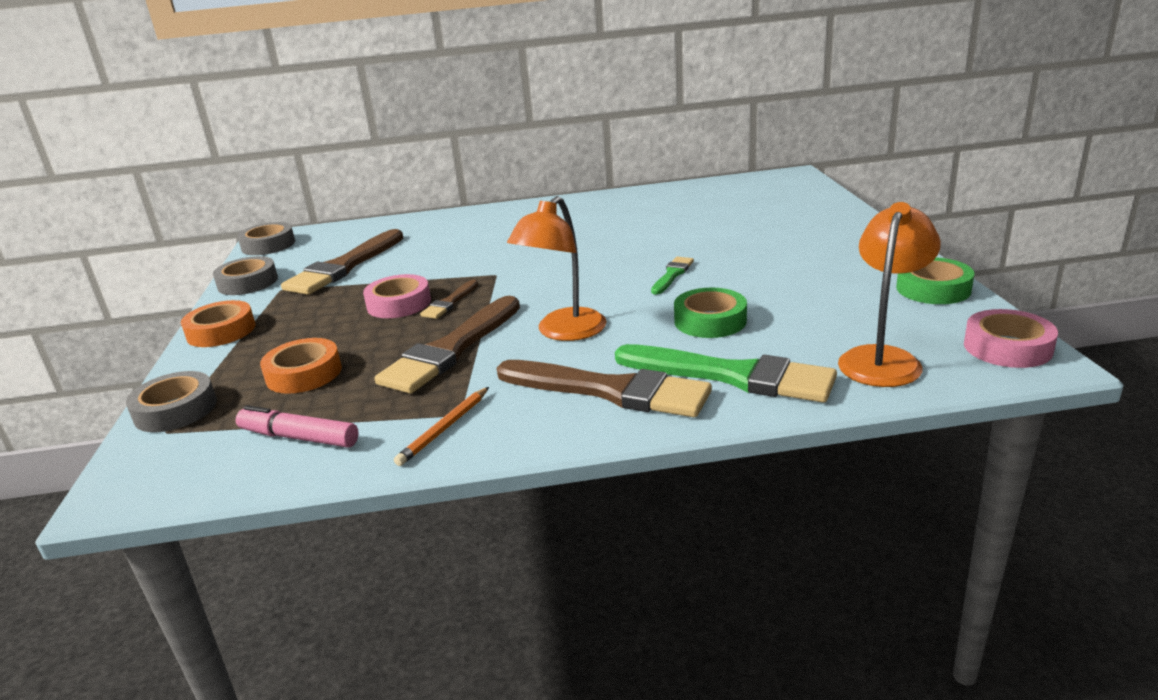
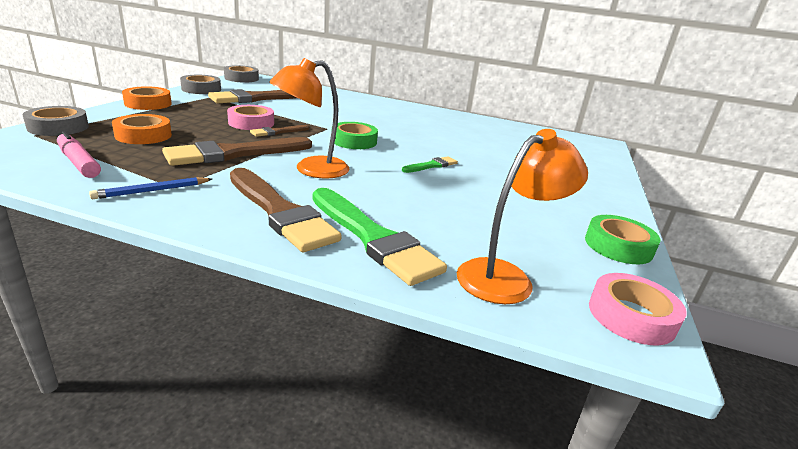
camera: 20 degrees right, 0 degrees up
(444, 429) = (152, 191): orange pencil -> blue pencil
(710, 321) = (413, 200): green tape -> green tape (354, 141)

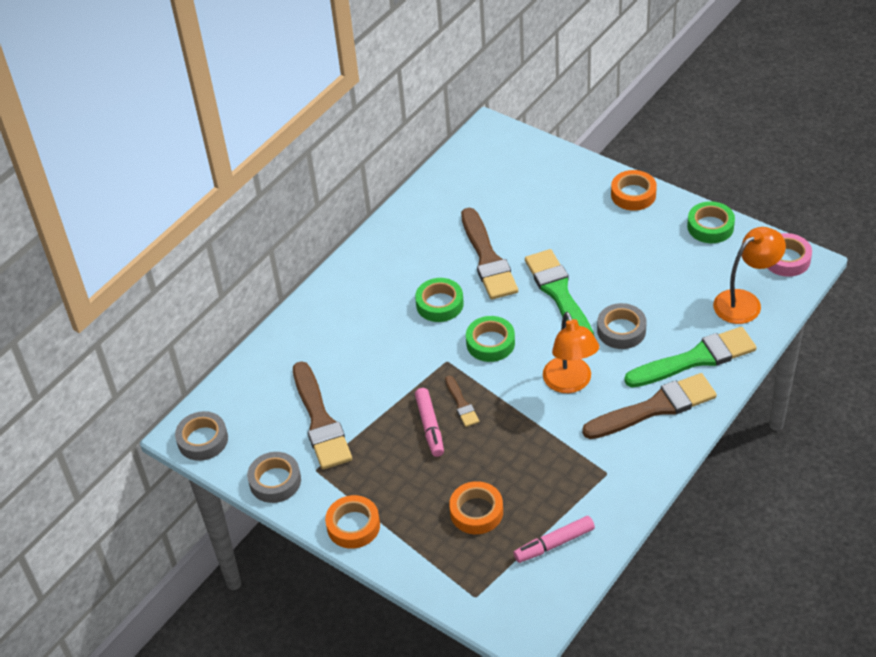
camera: 65 degrees left, 20 degrees up
(58, 127) = (451, 584): grey tape -> grey tape (621, 330)
(152, 191) = (615, 486): blue pencil -> none
(235, 153) = (529, 437): brown brush -> brown brush (487, 258)
(251, 123) = (430, 426): pink tape -> pink marker
(390, 127) = (439, 304): none -> green tape
(431, 166) = (559, 295): green brush -> green brush, size x2.06
(505, 276) = (745, 302): orange lamp -> orange lamp turned 75 degrees clockwise
(608, 198) = (633, 194): none -> orange tape

